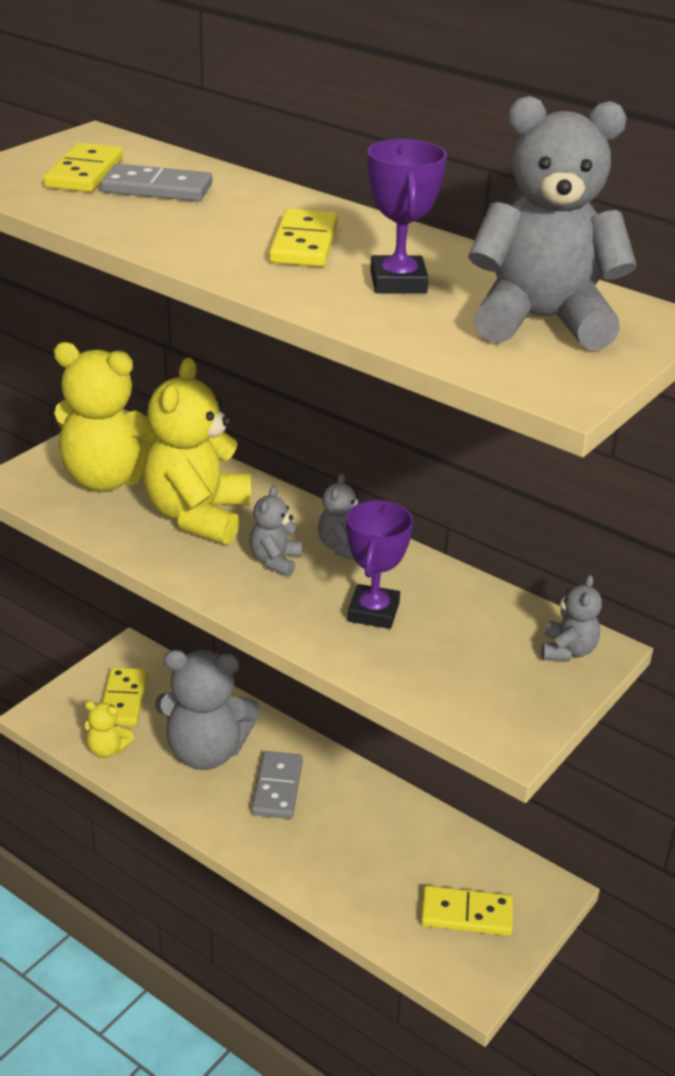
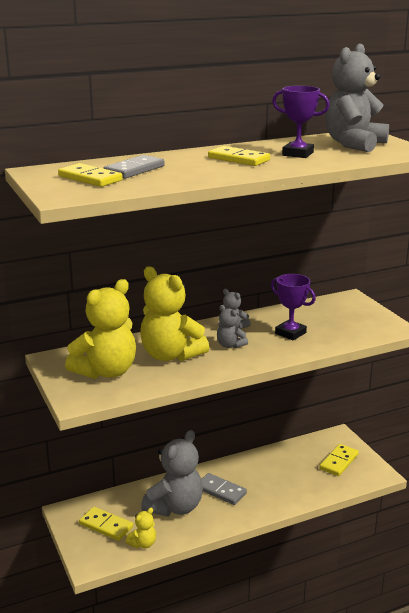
camera: 60 degrees left, 10 degrees down
(567, 651) = (348, 303): grey teddy bear -> none

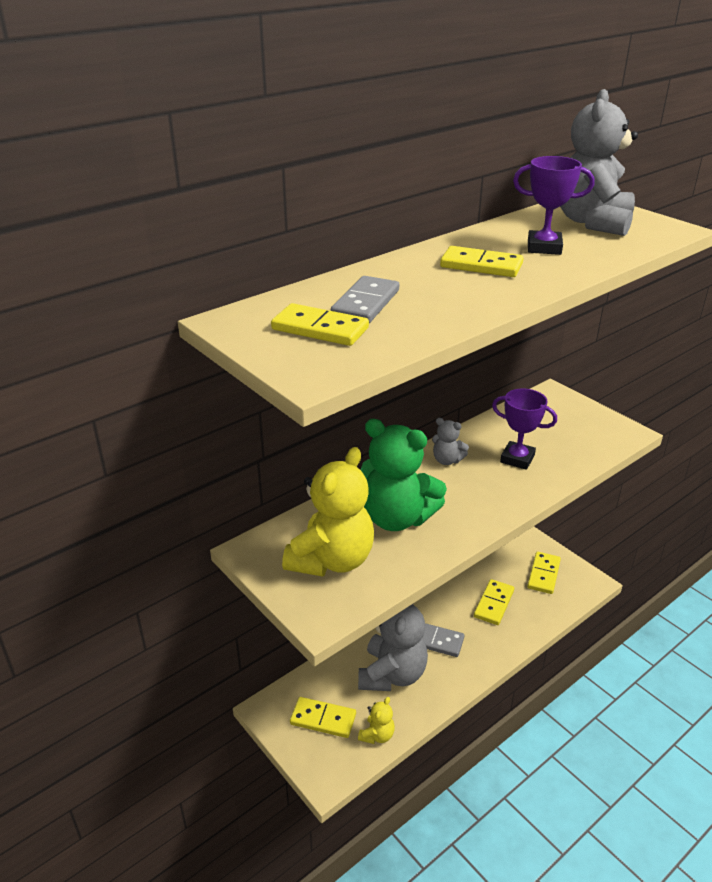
camera: 15 degrees left, 10 degrees up
(170, 355) = (397, 518): yellow teddy bear -> green teddy bear
(230, 345) = (459, 489): grey teddy bear -> none
(284, 475) = (493, 604): none -> yellow domino

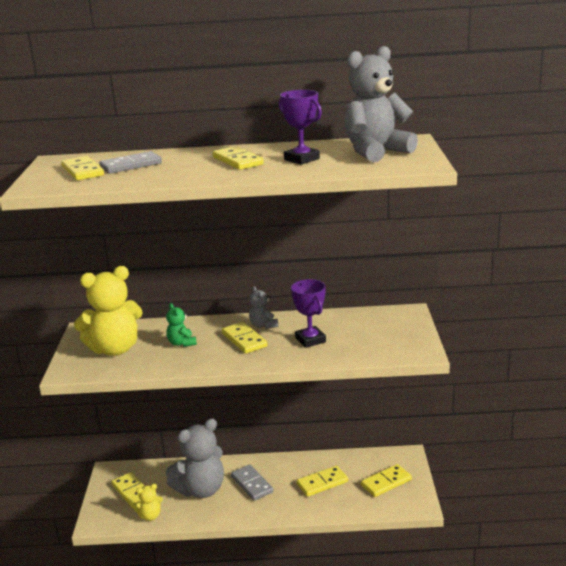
camera: 40 degrees right, 10 degrees down
(397, 518) = (182, 343): green teddy bear -> green teddy bear, size x0.47
(455, 485) = (244, 340): none -> yellow domino

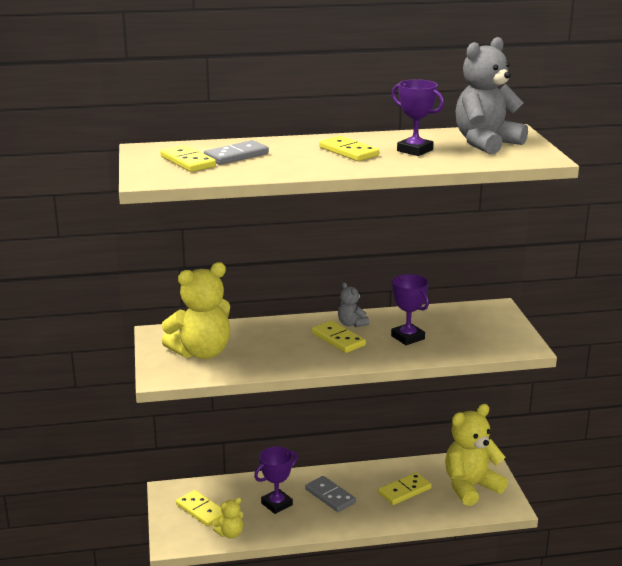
camera: 10 degrees left, 0 degrees up
(182, 343) = (272, 344): green teddy bear -> none
(201, 489) = (276, 504): grey teddy bear -> purple trophy
(386, 482) = (470, 487): yellow domino -> yellow teddy bear

